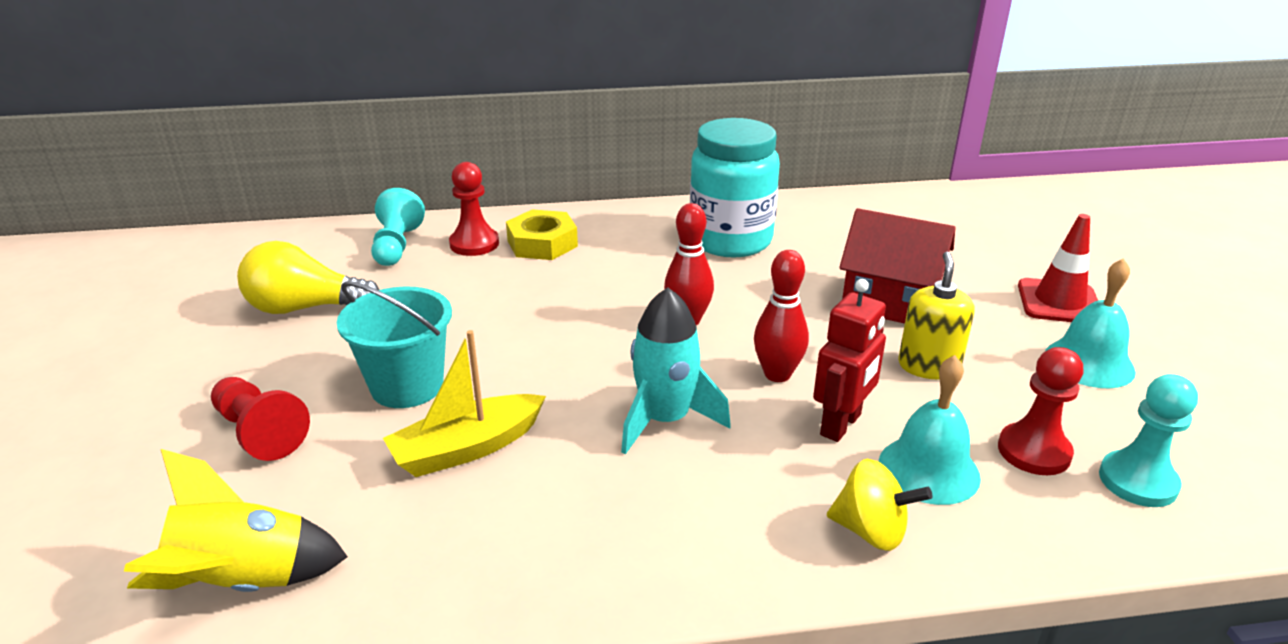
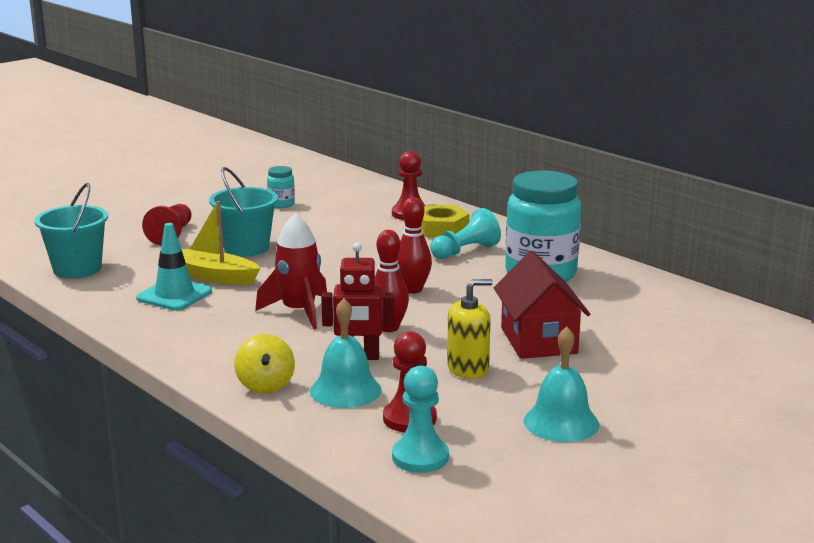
camera: 55 degrees right, 10 degrees down
(243, 583) = (77, 269): yellow rocket -> turquoise bucket
(305, 308) = (281, 204): yellow light bulb -> turquoise jar
(397, 246) = (375, 199): turquoise pawn -> turquoise pawn (465, 251)
(487, 509) = (174, 295): none -> turquoise traffic cone
(665, 420) = (299, 312): turquoise rocket -> red rocket
(1059, 302) = (645, 399): red traffic cone -> none

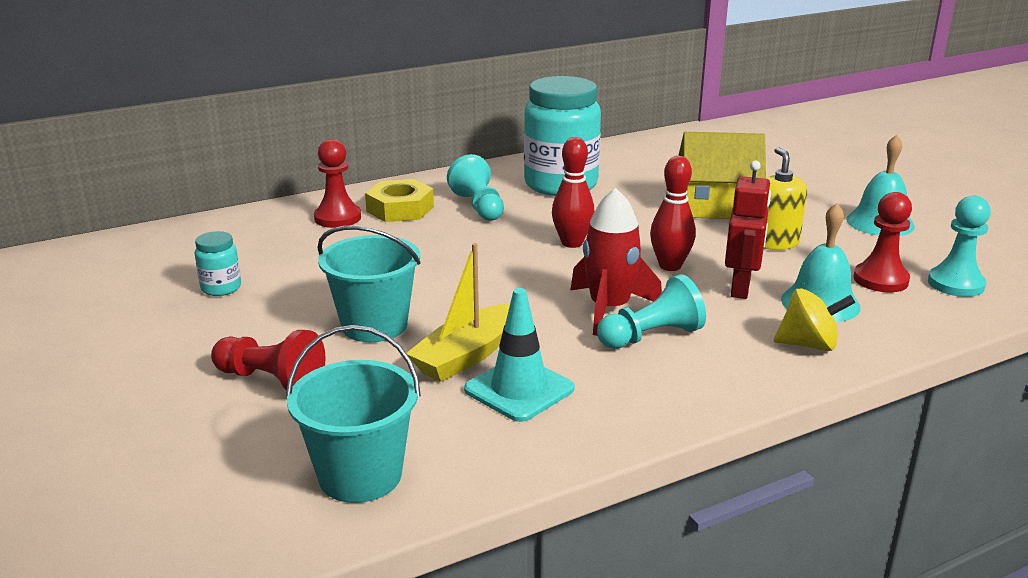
camera: 75 degrees left, 5 degrees up
(259, 328) = (651, 336): none -> turquoise pawn
(538, 340) = (716, 207): red house -> yellow house

